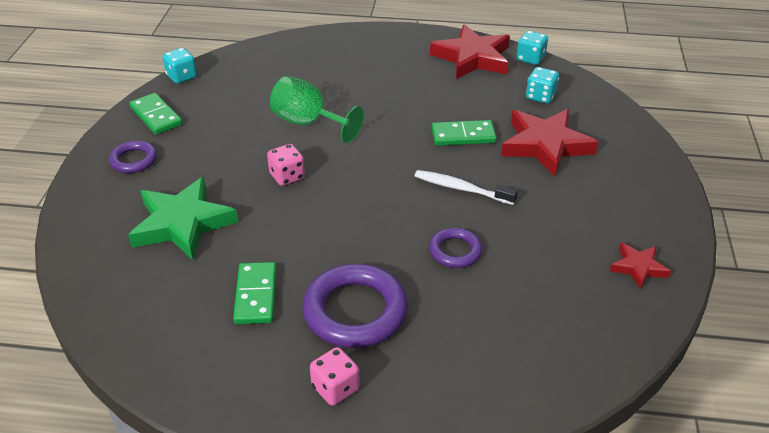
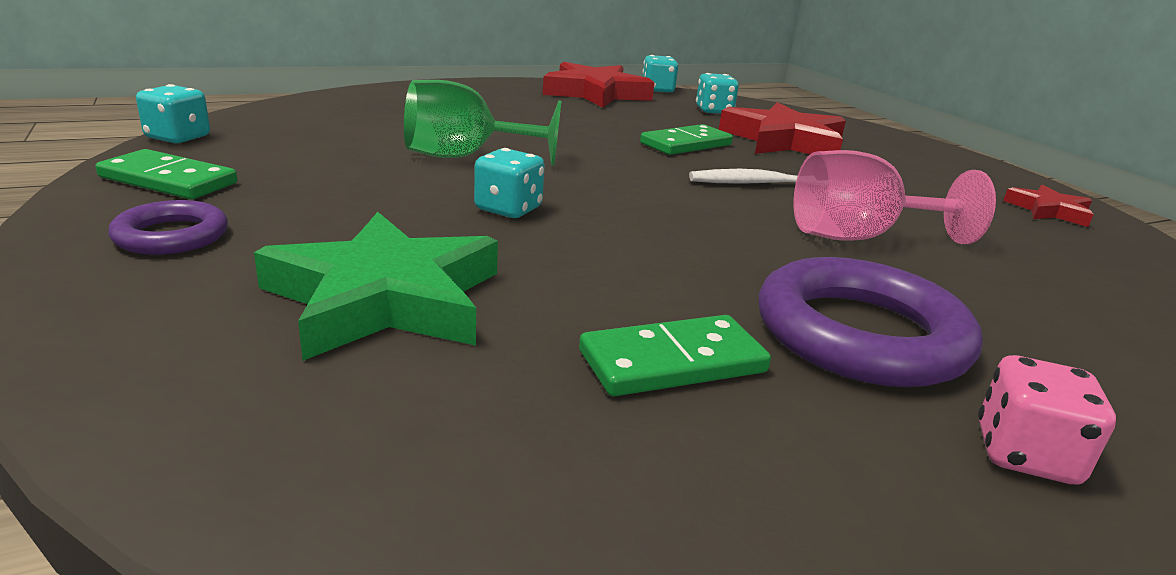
camera: 35 degrees left, 15 degrees down
(255, 295) = (672, 362): green domino -> green domino turned 75 degrees counterclockwise
(287, 176) = (508, 209): pink dice -> turquoise dice
(455, 251) = (859, 237): purple ring -> pink goblet

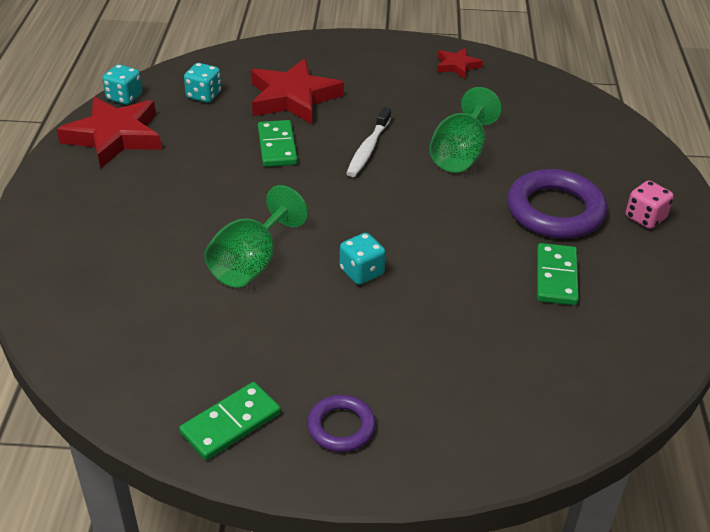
camera: 60 degrees left, 15 degrees up
(178, 138) = (119, 412): turquoise dice -> none
(385, 298) = (461, 351): green star -> none
(859, 237) = (460, 154): pink goblet -> green goblet

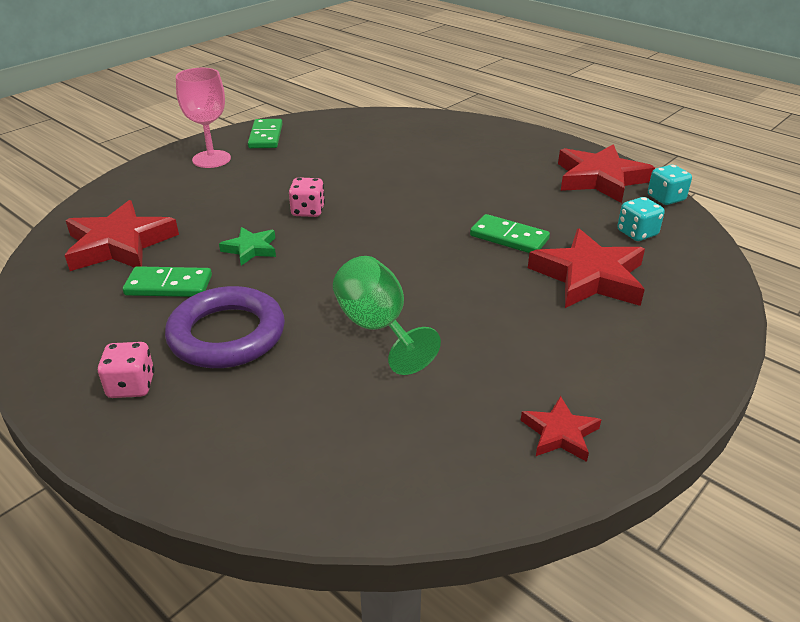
camera: 130 degrees right, 5 degrees down
(251, 263) = (377, 179): green goblet -> none
(341, 427) = (211, 159): purple ring -> pink goblet
(361, 272) = (308, 211): turquoise dice -> pink dice
(368, 149) = (451, 279): white toothbrush -> none
(458, 267) = (251, 249): none -> green star
(556, 277) = (169, 285): green domino -> green domino turned 45 degrees counterclockwise
(558, 355) = (119, 244): none -> red star

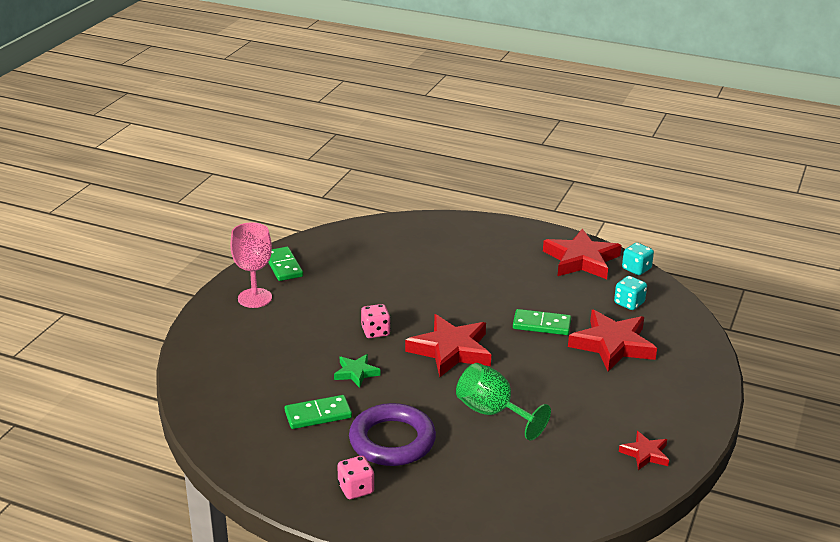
camera: 20 degrees left, 5 degrees down
(119, 244) = (248, 390): red star -> red star (451, 350)

